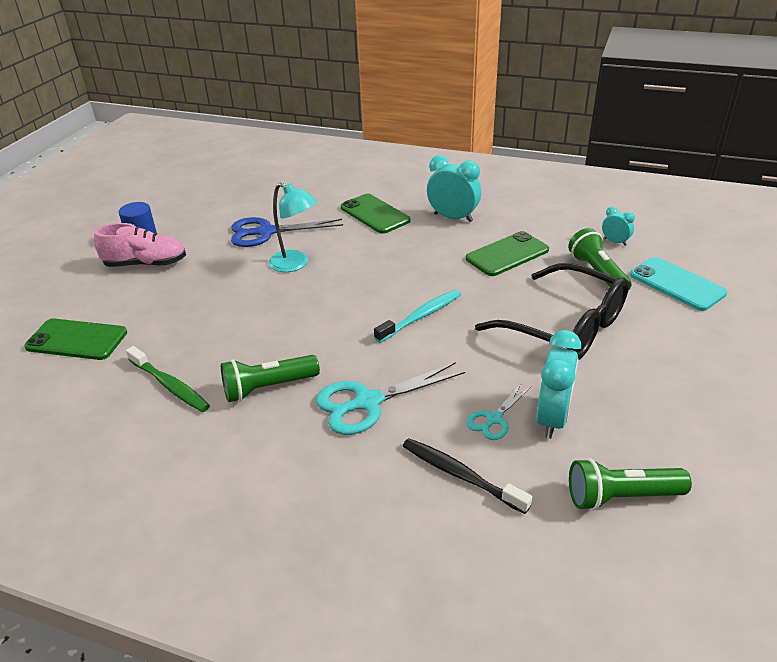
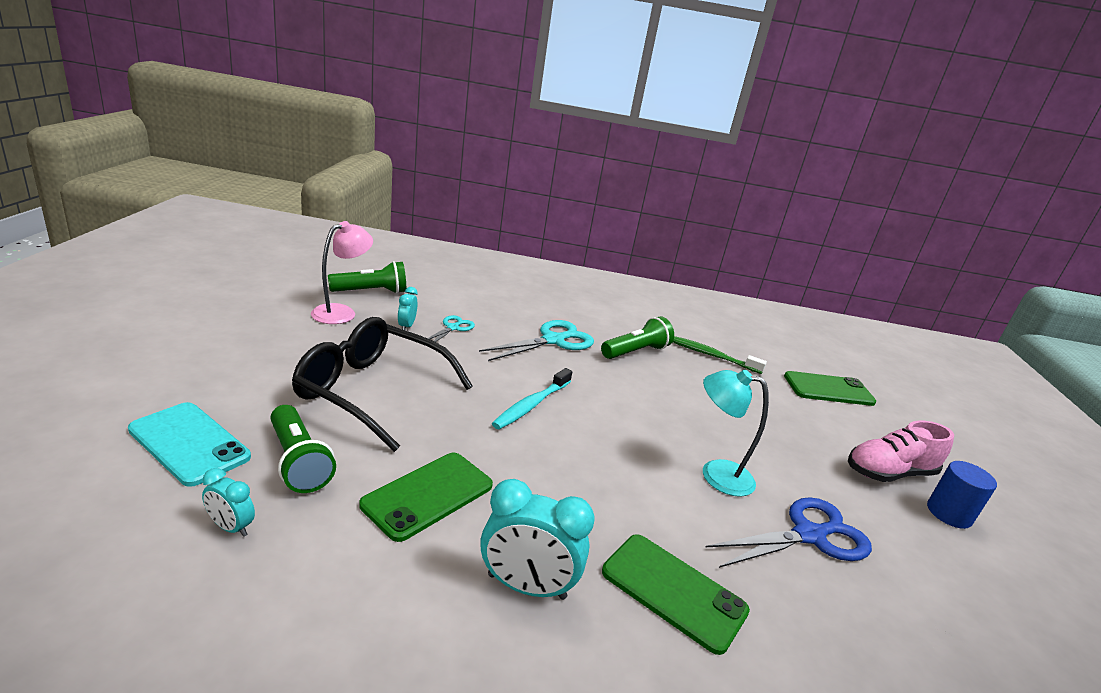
camera: 160 degrees right, 10 degrees down
(461, 475) = (475, 304): black toothbrush -> none
(552, 418) = (406, 326): turquoise clock -> turquoise clock, size x0.53
(642, 442) = (341, 312): none -> pink lamp

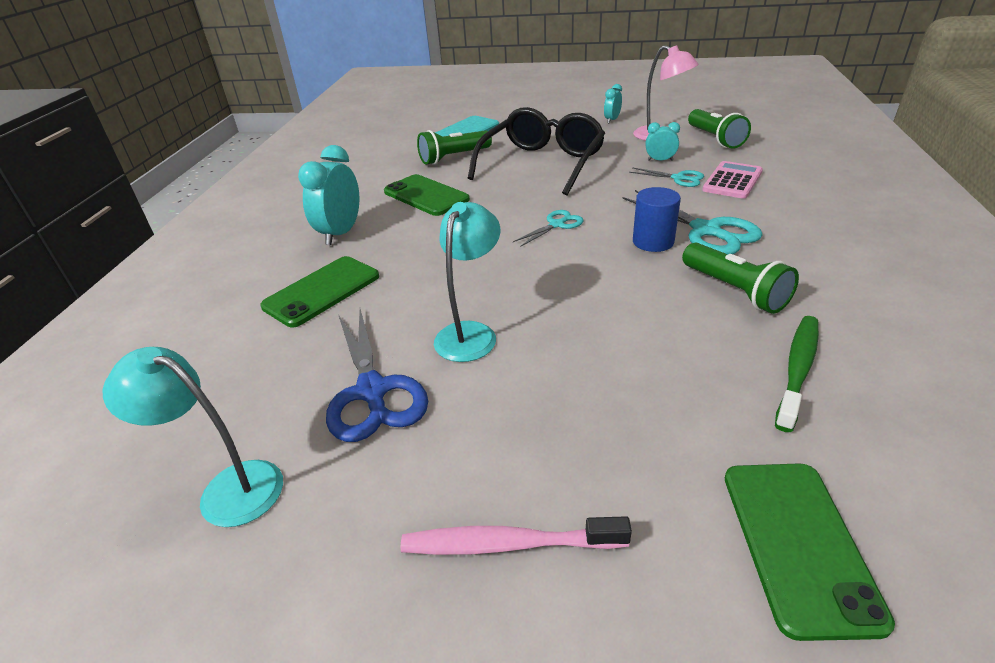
camera: 100 degrees right, 10 degrees up
(231, 527) = (398, 154): turquoise clock -> turquoise clock (612, 120)
(468, 309) = (732, 181): none -> pink calculator
(532, 405) = (557, 225): turquoise toothbrush -> turquoise scissors
(889, 473) = (509, 544): pink shoe -> pink toothbrush
(949, 513) = (407, 602): blue cylinder -> blue cylinder (653, 242)
(952, 621) = (228, 488): none -> turquoise lamp

